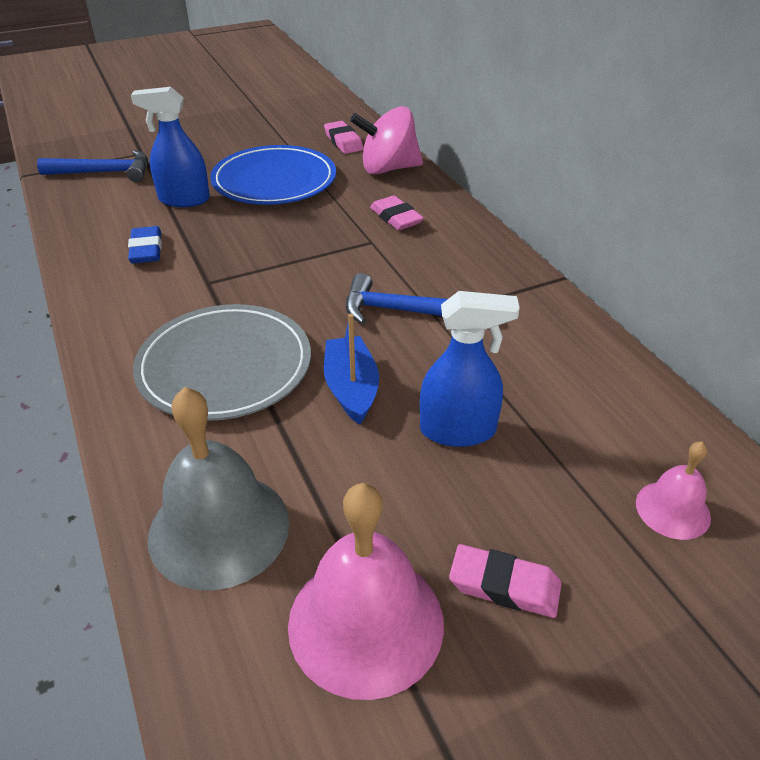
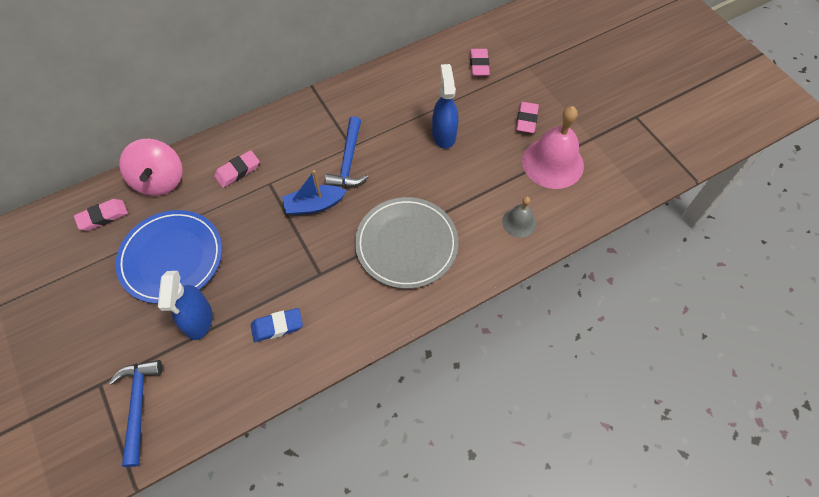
camera: 95 degrees left, 20 degrees up
(219, 528) = (519, 222): grey bell -> grey bell, size x0.53
(351, 388) = (418, 180): blue boat -> blue boat (314, 205)
(672, 509) = (479, 65): pink bell -> pink eraser

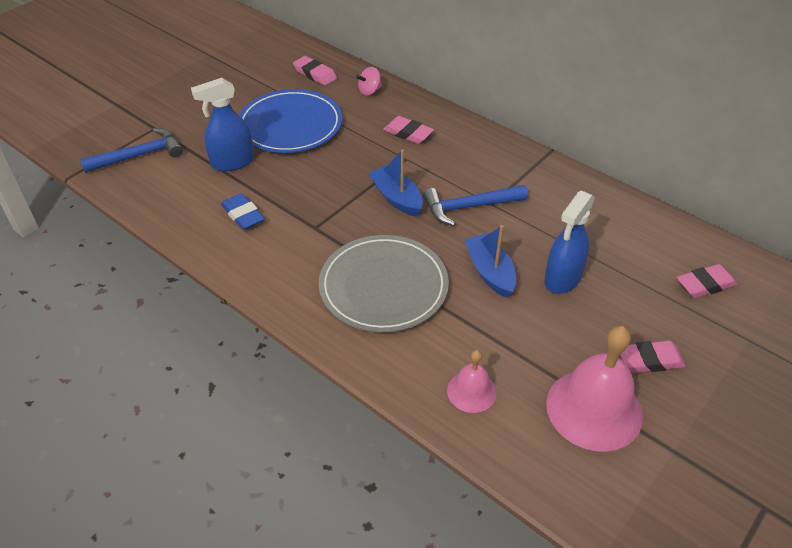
camera: 70 degrees right, 15 degrees down
(160, 180) = (369, 91): pink spinning top -> pink spinning top, size x0.49
(420, 173) = (490, 272): none -> blue boat
(444, 134) = (562, 279): blue spray bottle -> blue spray bottle turned 150 degrees clockwise
(519, 222) = (471, 391): grey bell -> pink bell

